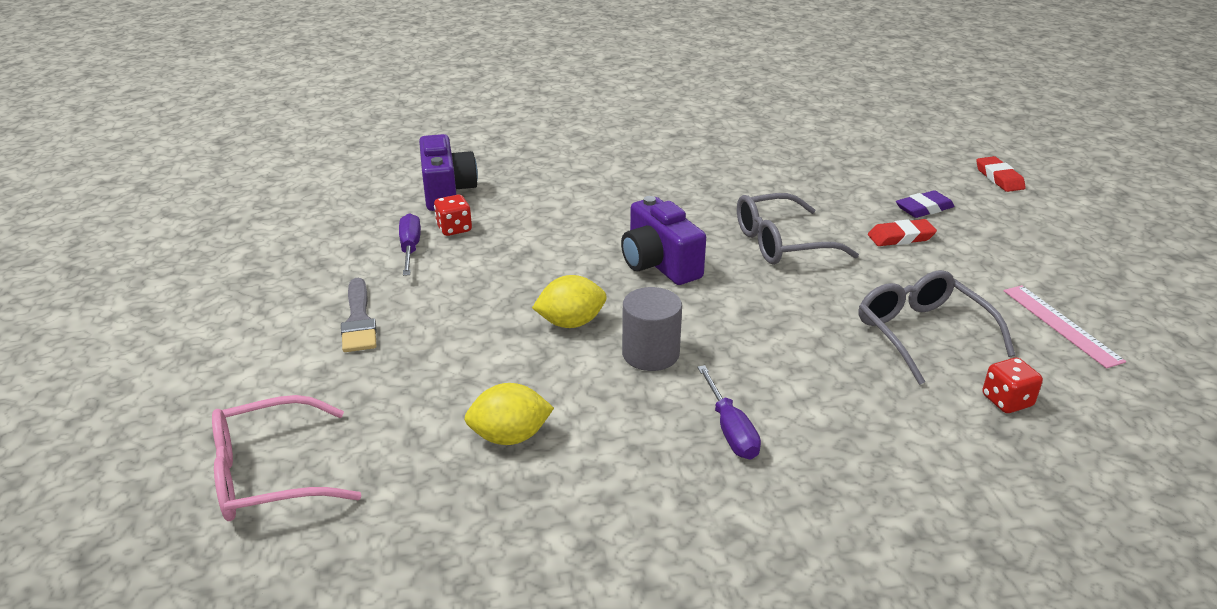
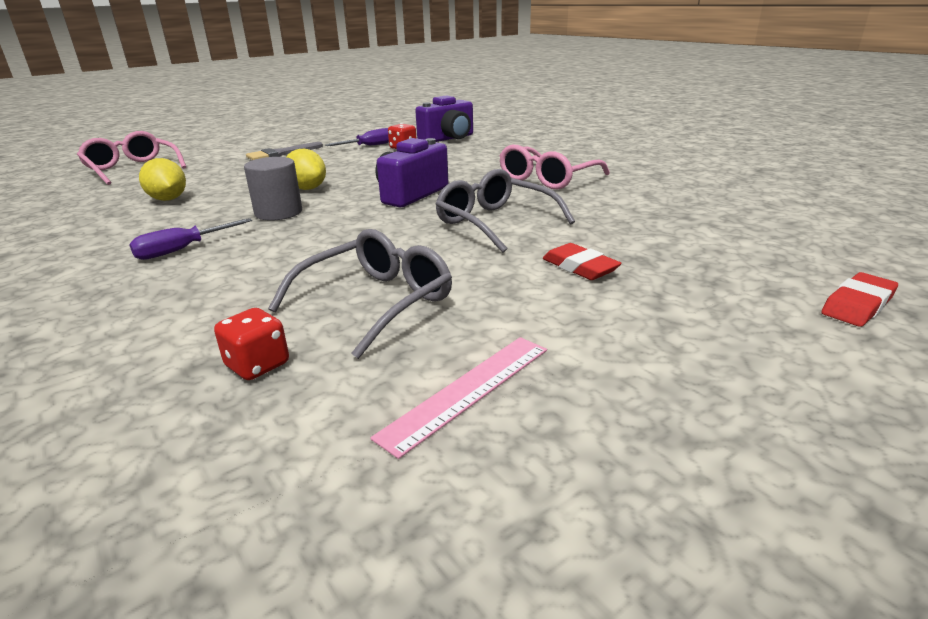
camera: 65 degrees right, 5 degrees down
(678, 186) = (547, 179): none -> pink glasses
(924, 208) = (672, 270): purple eraser -> none

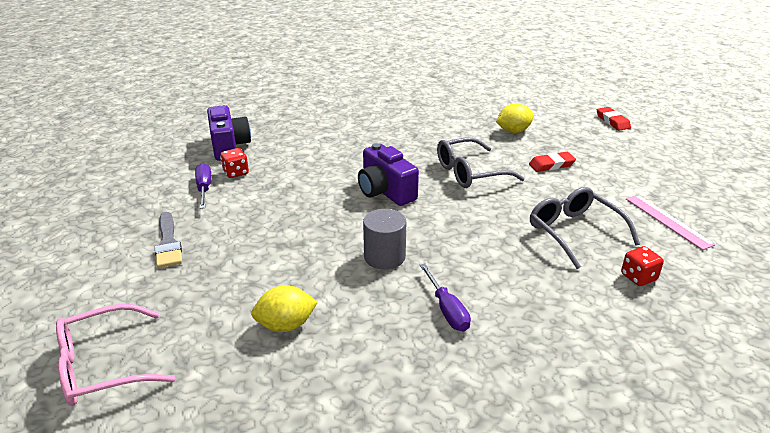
camera: 70 degrees left, 5 degrees up
(307, 188) = (325, 237): yellow lemon -> yellow lemon (513, 131)
(547, 179) = (394, 136): pink glasses -> none

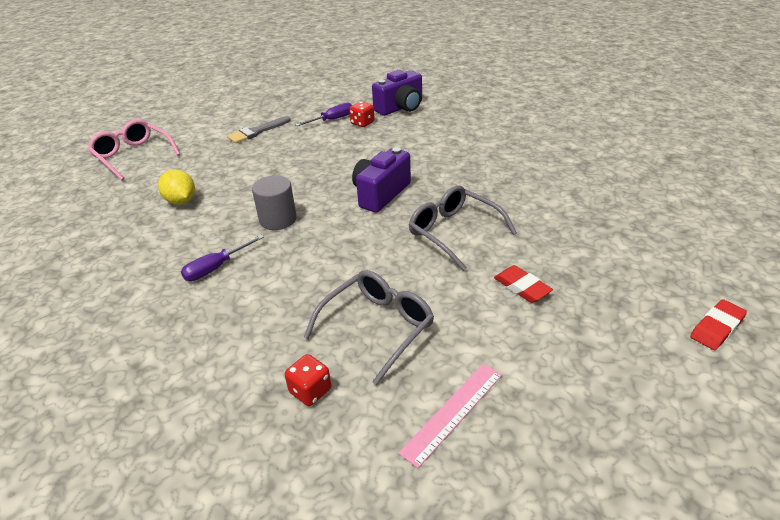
camera: 70 degrees right, 5 degrees up
(513, 131) = (583, 243): yellow lemon -> none

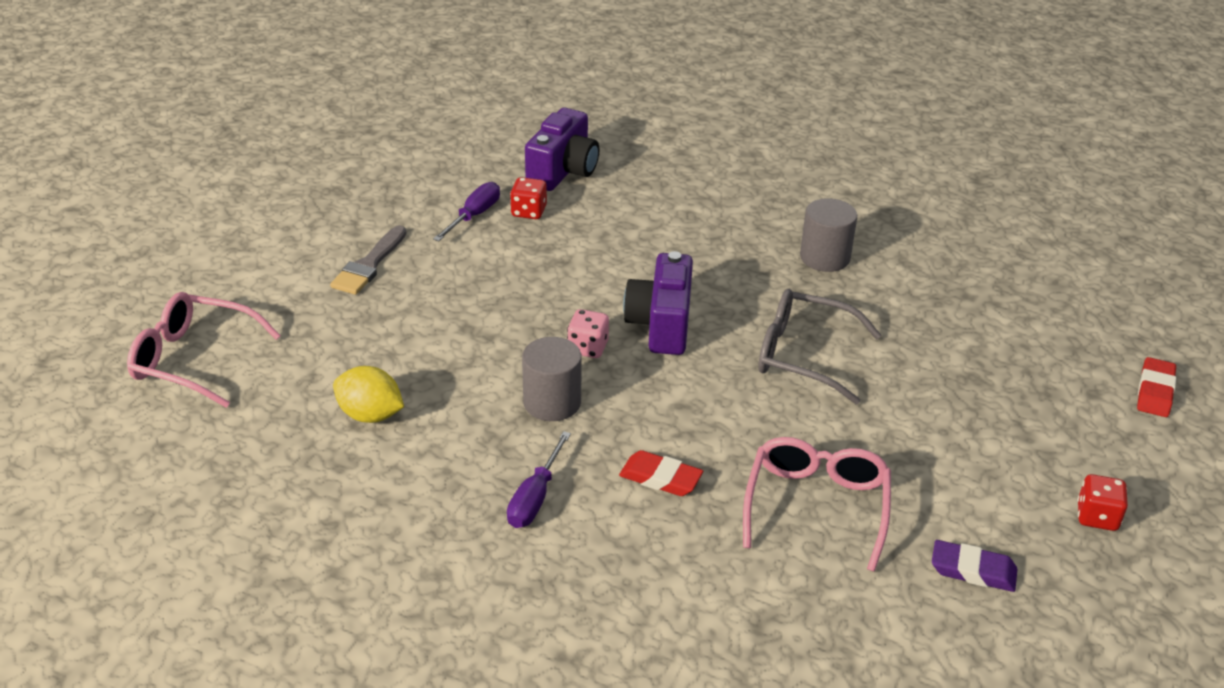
camera: 30 degrees left, 0 degrees up
(310, 391) = (806, 605): red dice -> red dice (1097, 517)
(326, 196) = (588, 348): none -> pink dice
(377, 327) = (816, 506): grey glasses -> pink glasses
(452, 412) = (973, 570): pink ruler -> purple eraser
(519, 180) = (824, 257): none -> grey cylinder
(522, 287) = (936, 405): red eraser -> red eraser (660, 478)

